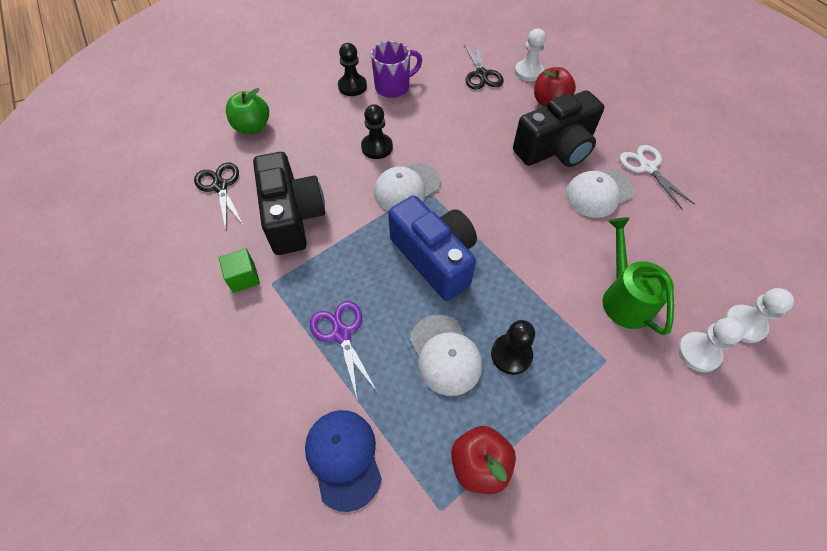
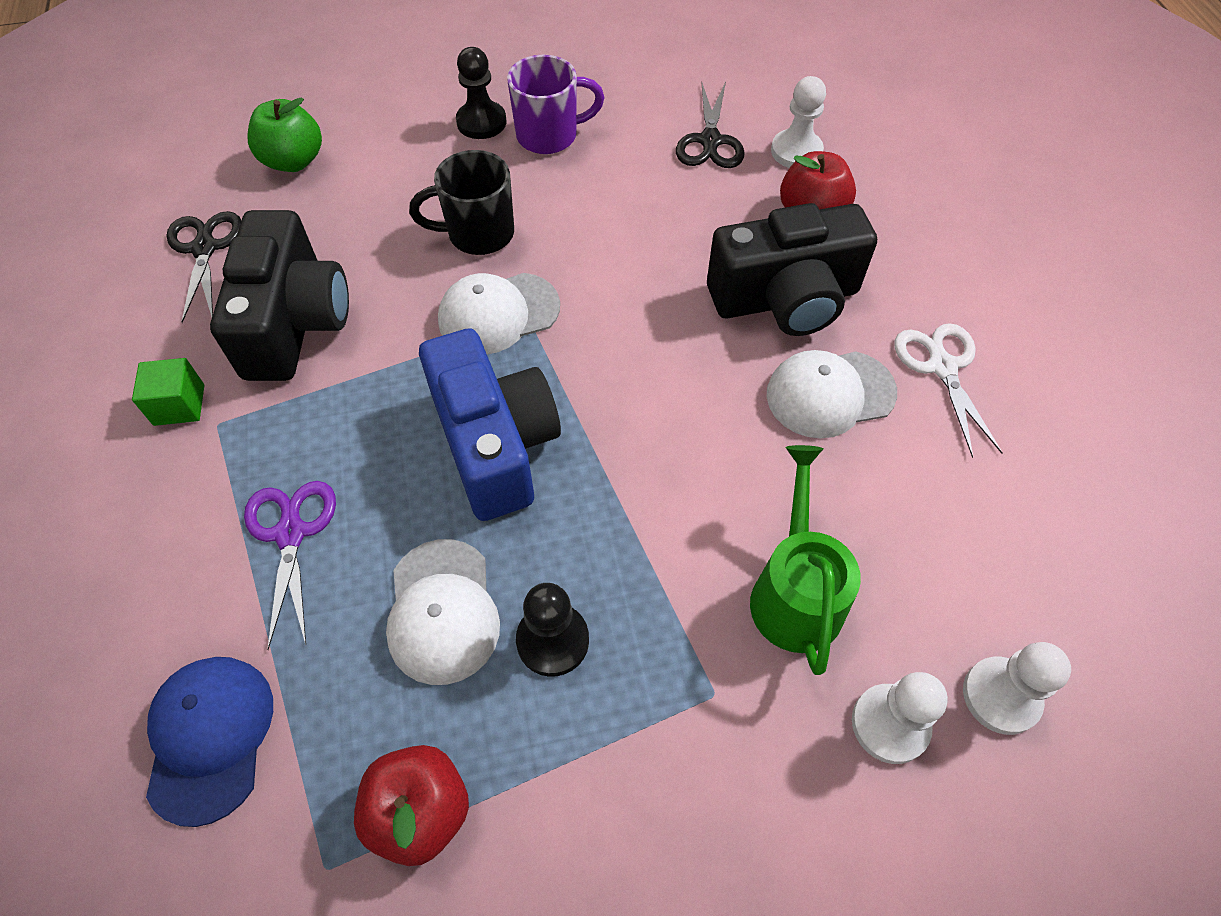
camera: 15 degrees right, 0 degrees up
(377, 147) = (478, 234): black pawn -> black mug

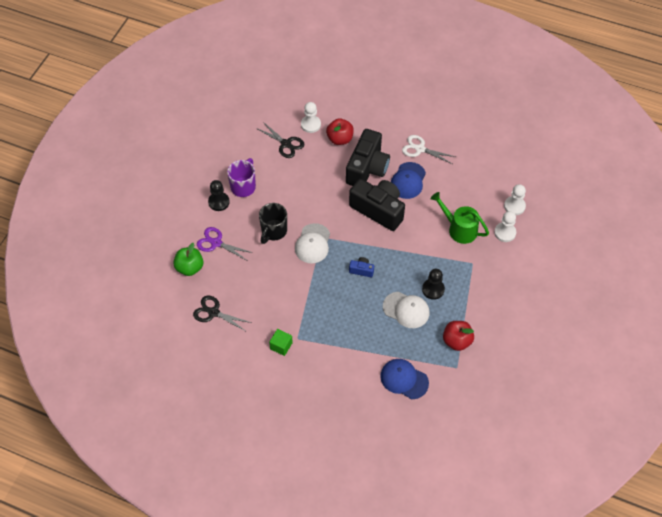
camera: 55 degrees left, 0 degrees up
(291, 533) = (353, 335): purple scissors -> purple scissors (216, 243)
(295, 322) = (271, 300): black camera -> black camera (378, 210)
(495, 444) = (361, 270): blue camera -> blue camera, size x0.43
(830, 394) = (408, 180): white cap -> blue cap

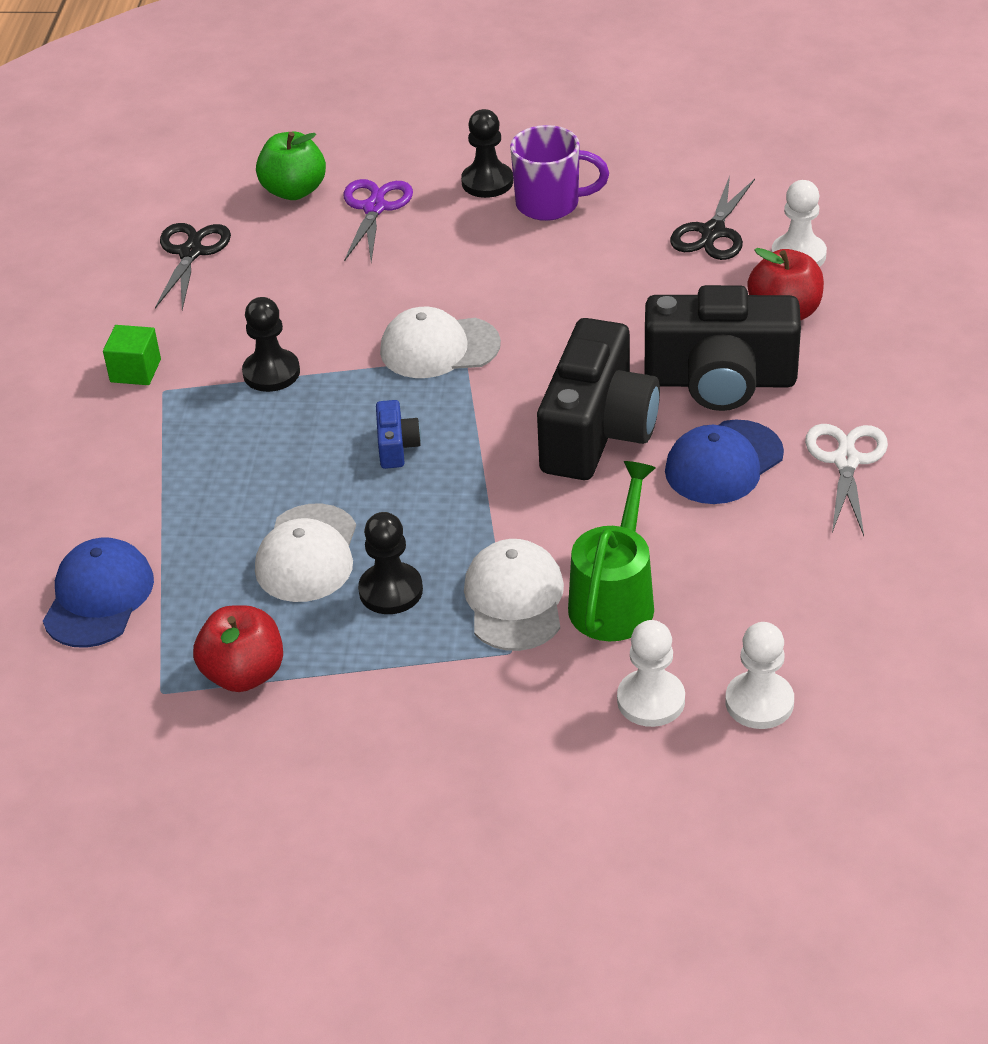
camera: 75 degrees right, 15 degrees down
(273, 231) = (446, 279): black mug -> none
(303, 300) = (271, 373): none -> black pawn
(408, 180) = (723, 463): blue cap -> blue cap turned 45 degrees counterclockwise
(449, 256) = (514, 599): none -> white cap

